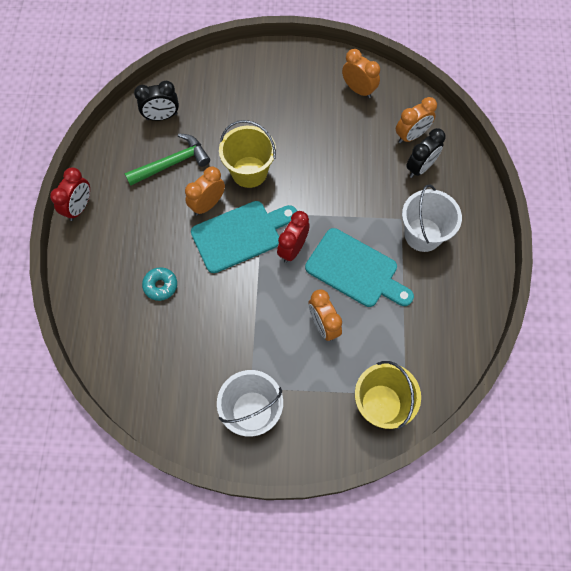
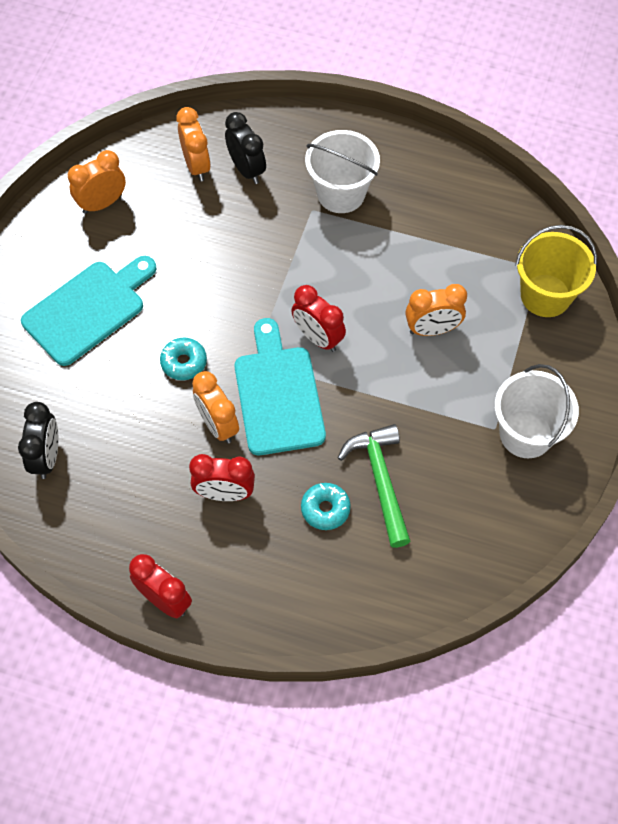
camera: 75 degrees left, 5 degrees down
(159, 222) = (225, 493): none -> red clock
(172, 163) = (134, 458): green hammer -> green hammer (380, 481)
(249, 172) = (184, 362): yellow bucket -> turquoise donut
(355, 270) = (368, 276): turquoise cutting board -> turquoise cutting board (88, 309)

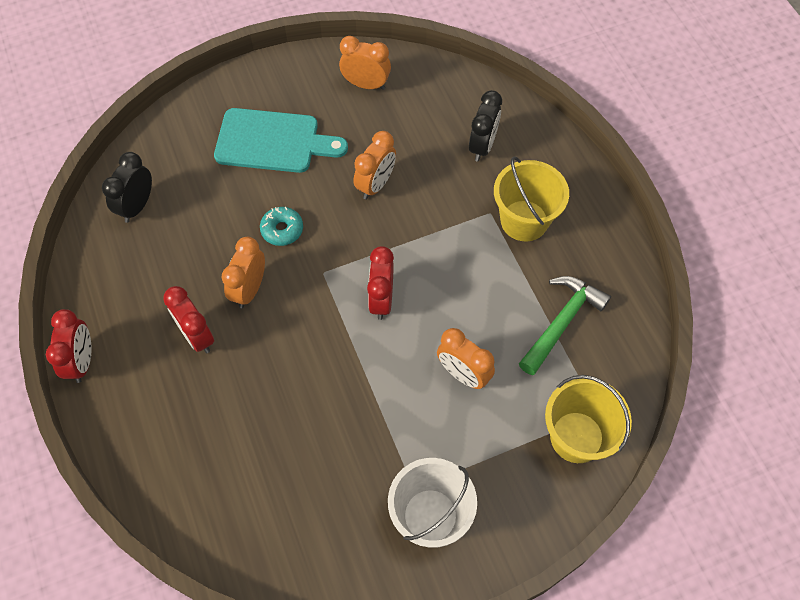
camera: 50 degrees right, 0 degrees up
(47, 457) = (137, 206): black clock -> black clock turned 150 degrees clockwise
(196, 166) = (453, 114): orange clock -> orange clock (375, 184)
(278, 394) = (309, 309): turquoise cutting board -> none
(325, 509) = (238, 414): turquoise donut -> none
(341, 193) = (524, 220): white bucket -> yellow bucket
(380, 481) = (294, 435): green hammer -> green hammer (561, 322)

